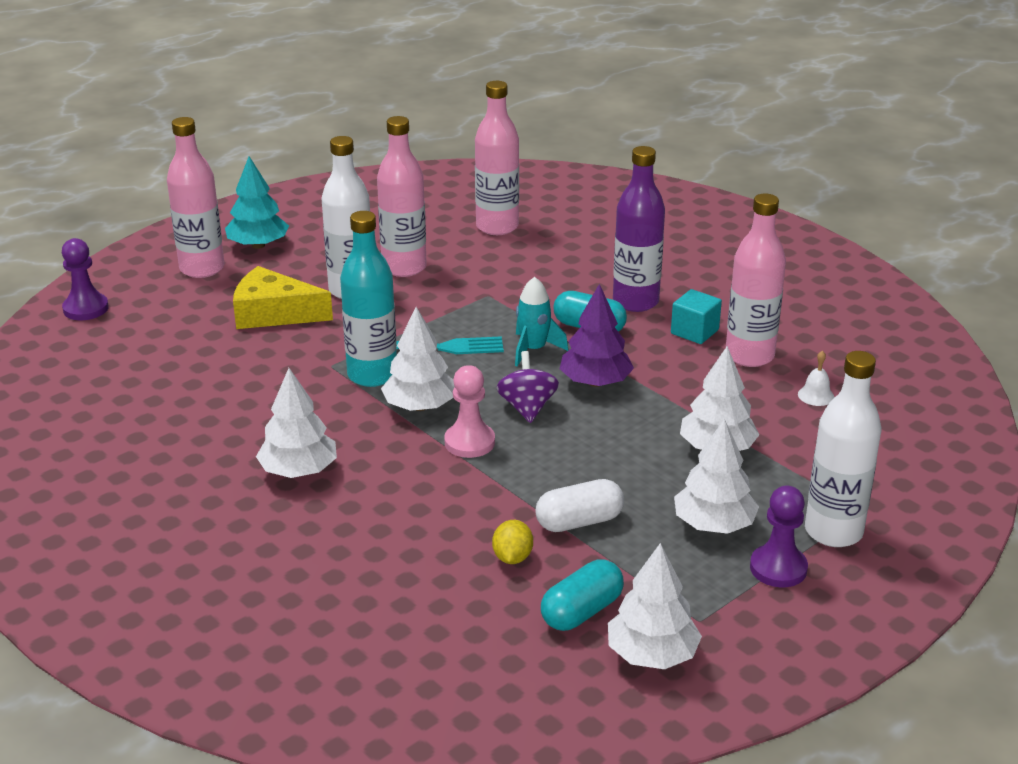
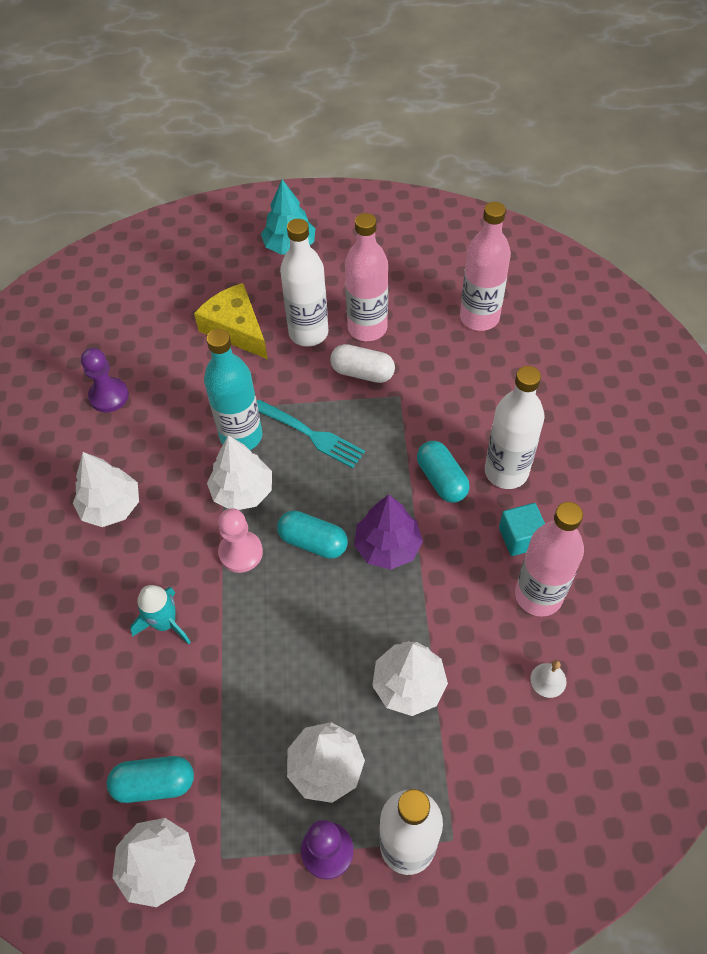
camera: 40 degrees right, 25 degrees up
(86, 308) = (128, 255): purple pawn -> purple pawn (109, 396)
(202, 268) = (232, 252): pink bottle -> none
(512, 557) = (161, 693): yellow lemon -> none
(527, 408) = (313, 542): purple spinning top -> turquoise capsule
(533, 350) = (376, 480): turquoise rocket -> turquoise rocket (165, 623)
(579, 521) = (237, 690): white capsule -> white capsule (362, 372)
(635, 302) = (506, 472): purple bottle -> white bottle

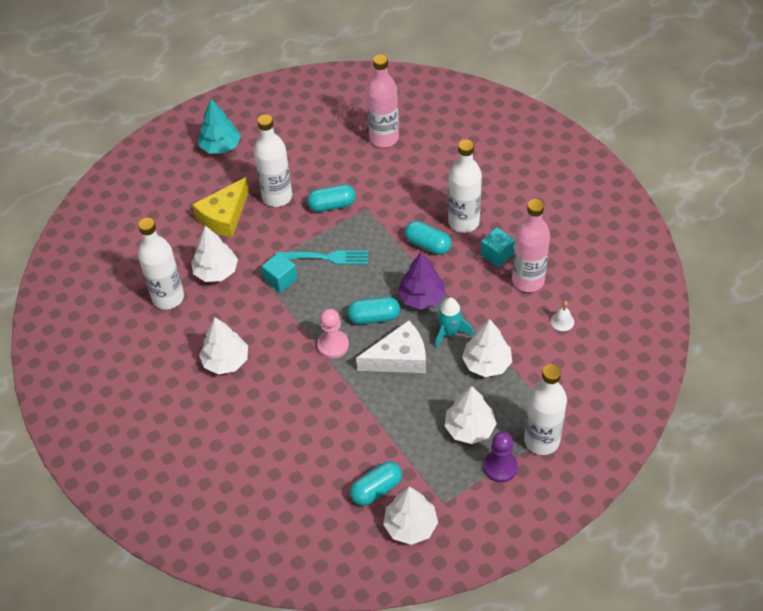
camera: 30 degrees left, 5 degrees down
(109, 396) = (168, 298): purple pawn -> white bottle
(165, 623) = (315, 406): turquoise rocket -> turquoise rocket (449, 332)
(236, 328) = (224, 216): yellow cheese -> yellow cheese turned 75 degrees counterclockwise
(241, 436) = (280, 279): turquoise bottle -> turquoise cube
(242, 491) = (306, 310): white tree -> white tree (216, 271)
(305, 614) = (399, 358): none -> white cheese
(362, 372) = (332, 205): white capsule -> turquoise capsule
(367, 328) = (315, 176): pink bottle -> none

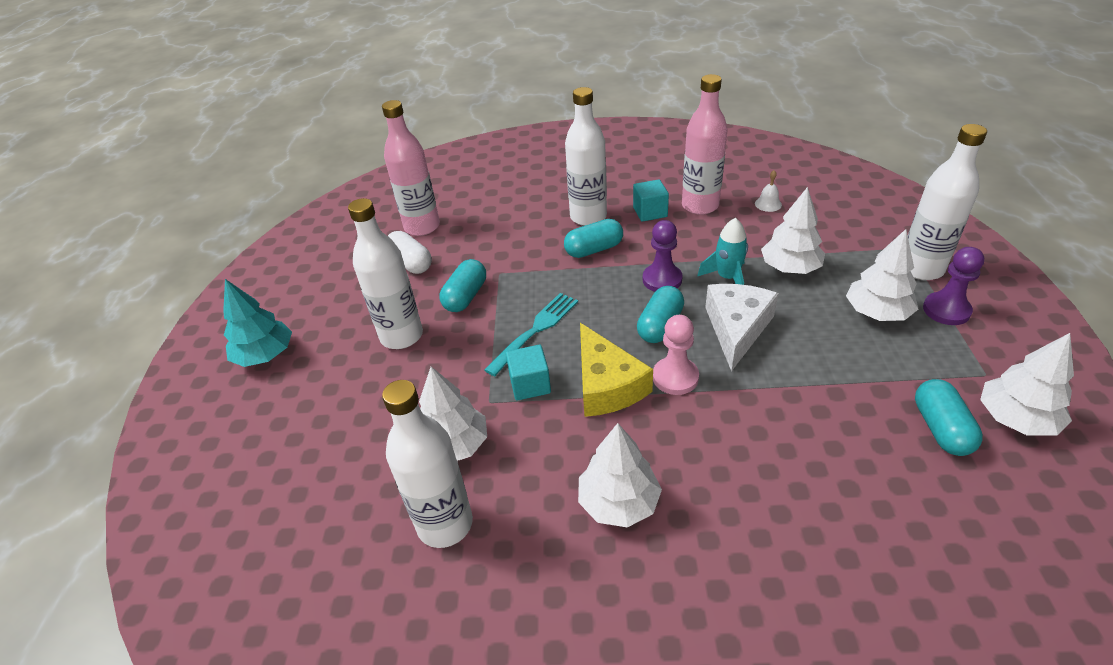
camera: 55 degrees left, 10 degrees down
(224, 216) = (374, 397): yellow cheese -> yellow cheese (606, 385)
(343, 157) = (411, 263): none -> white capsule
(421, 297) = (662, 279): purple tree -> purple pawn

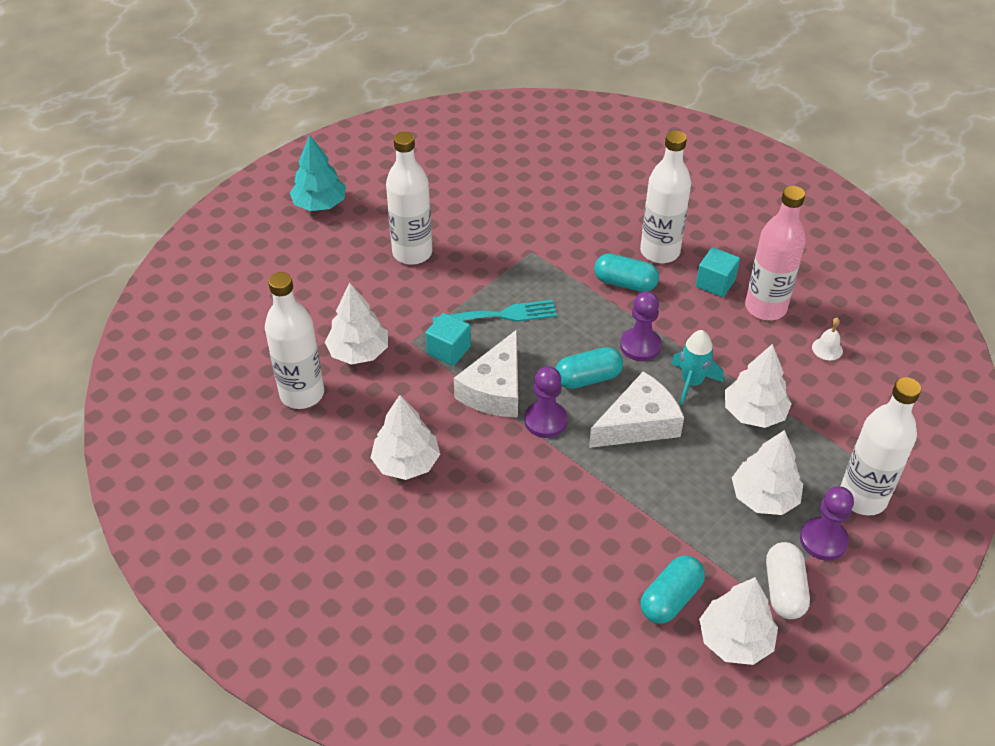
camera: 40 degrees right, 5 degrees up
(411, 263) = (482, 198): white capsule -> white capsule (784, 590)
(422, 227) = (526, 171): pink bottle -> none
(465, 296) = (486, 253): turquoise capsule -> none
(606, 385) = (495, 389): yellow cheese -> white cheese
(675, 377) = (545, 421): pink pawn -> purple pawn

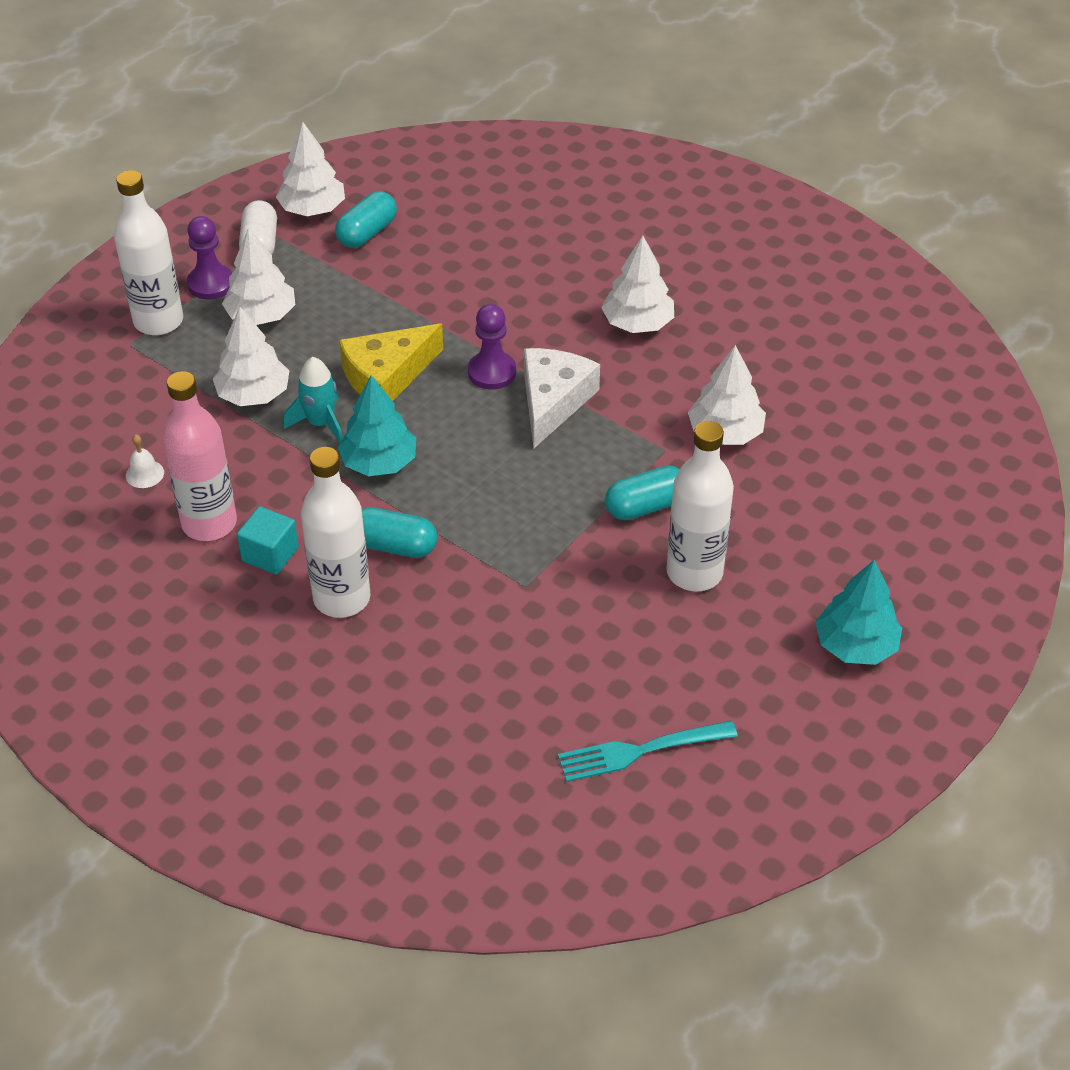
camera: 175 degrees right, 0 degrees up
(302, 394) = (775, 383): white bottle -> none
(449, 350) = (616, 442): turquoise cube -> none
(499, 315) = (560, 490): turquoise fork -> turquoise fork (641, 750)
(588, 378) = (444, 420): turquoise capsule -> turquoise capsule (645, 506)
(639, 423) = (387, 376): white cheese -> yellow cheese
(640, 346) = (379, 462): purple pawn -> turquoise tree

